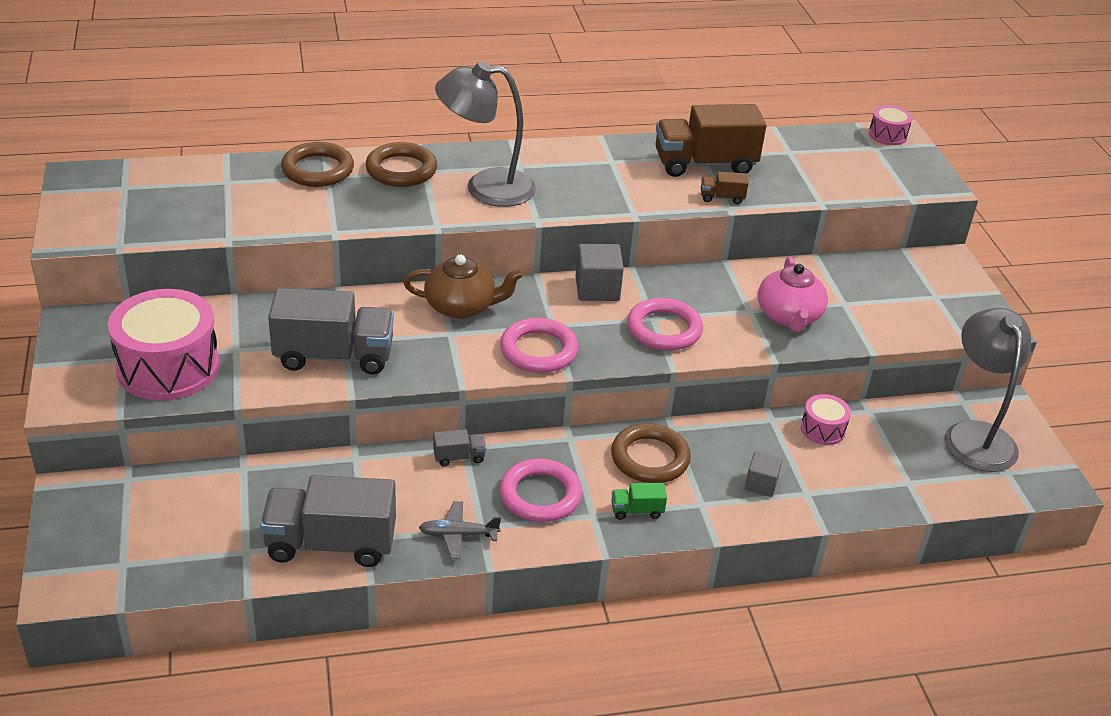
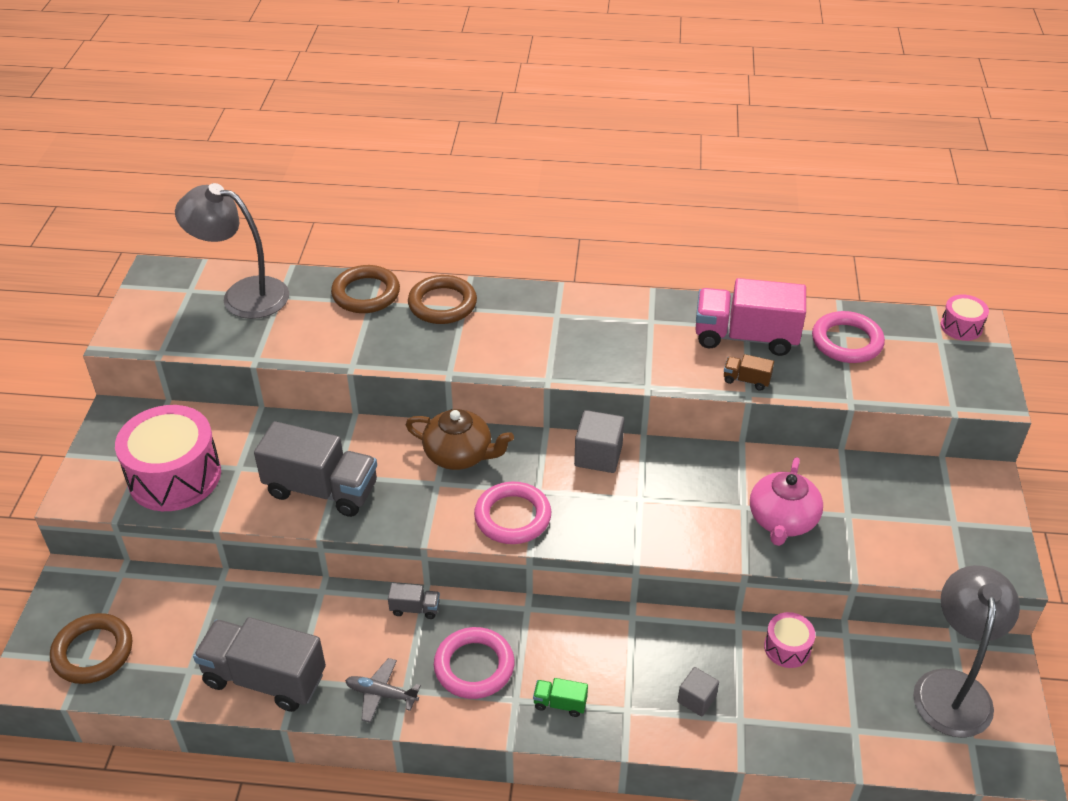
camera: 20 degrees right, 5 degrees up
(485, 187) = (513, 335): grey lamp -> grey lamp (243, 295)
(650, 458) = (596, 646): brown ring -> brown ring (93, 652)
(664, 329) = (646, 514): pink ring -> pink ring (846, 342)
(704, 164) = (745, 337): brown truck -> pink truck

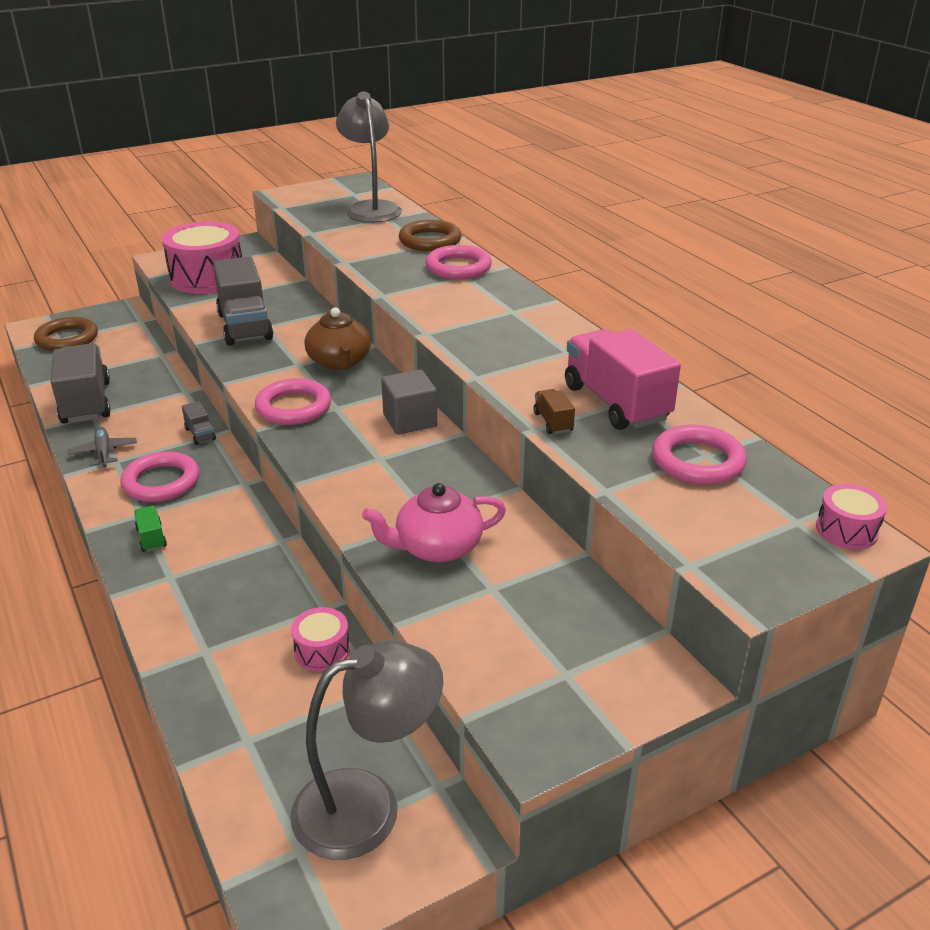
camera: 55 degrees right, 10 degrees down
(442, 304) = (458, 268): brown ring -> pink ring
(696, 699) = (210, 614): grey cube -> none

